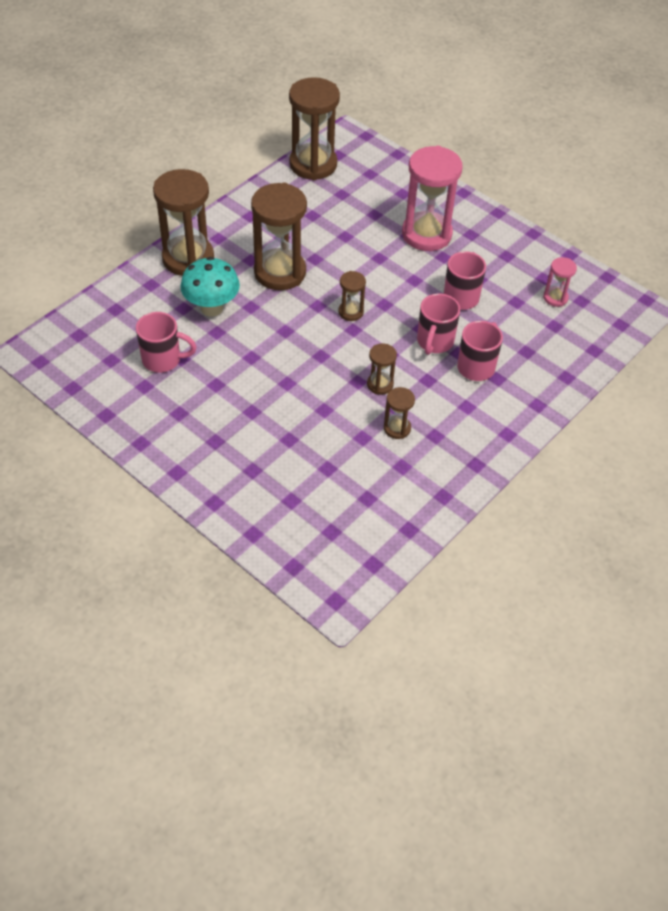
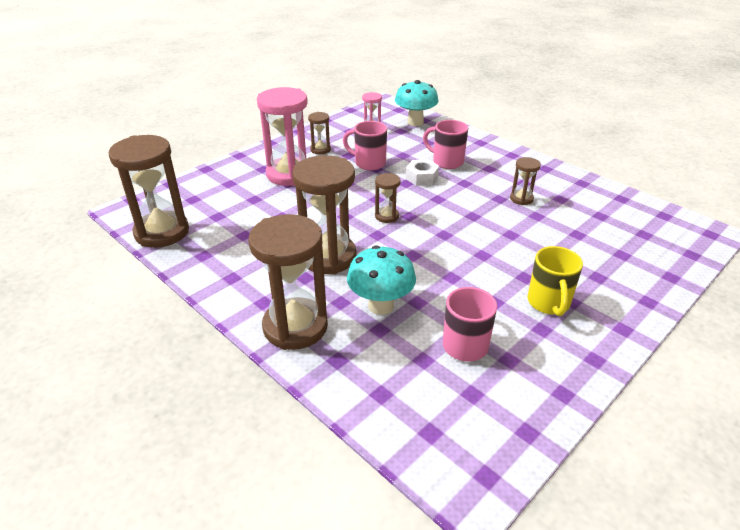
camera: 85 degrees left, 15 degrees down
(213, 423) = (548, 303): none -> yellow mug
(380, 384) = (474, 205): brown hourglass -> brown hourglass (320, 149)
(434, 342) = (422, 177): pink mug -> white nut
(582, 340) = (415, 122): none -> turquoise mushroom

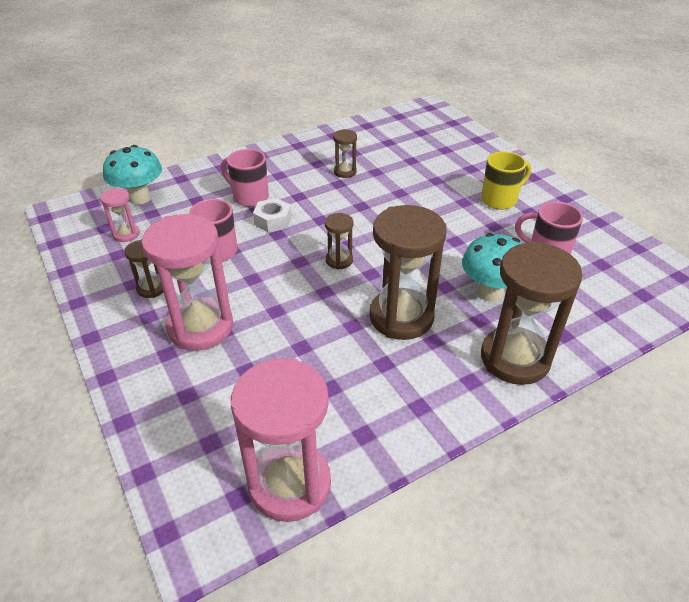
camera: 75 degrees left, 5 degrees up
(162, 232) = (290, 484): brown hourglass -> pink hourglass
(446, 162) = (249, 197): pink mug -> pink mug turned 75 degrees clockwise
(548, 303) = (500, 200): yellow mug -> yellow mug turned 45 degrees counterclockwise

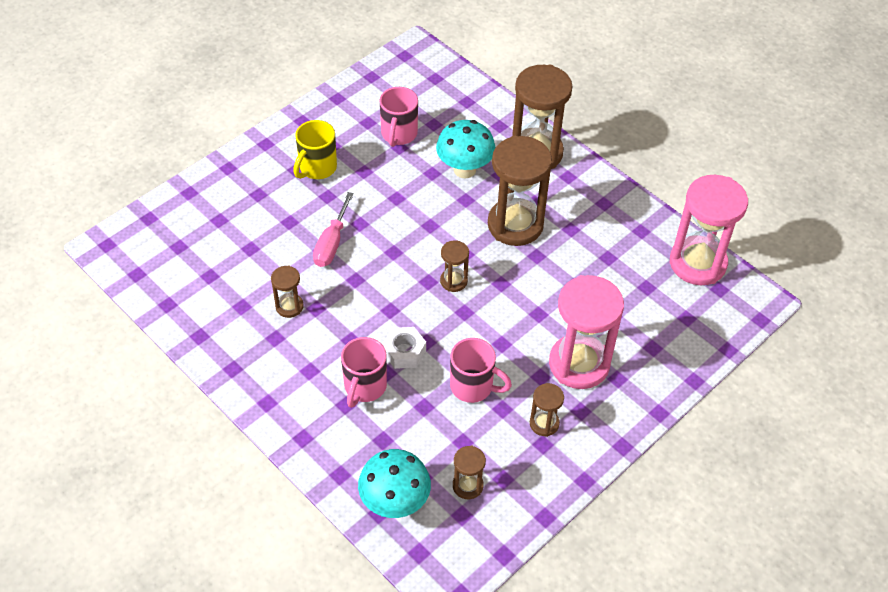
camera: 105 degrees left, 10 degrees up
(126, 234) = (467, 486): pink hourglass -> brown hourglass
(406, 198) = (332, 243): none -> pink screwdriver
(500, 200) = (317, 168): yellow mug -> yellow mug turned 105 degrees counterclockwise

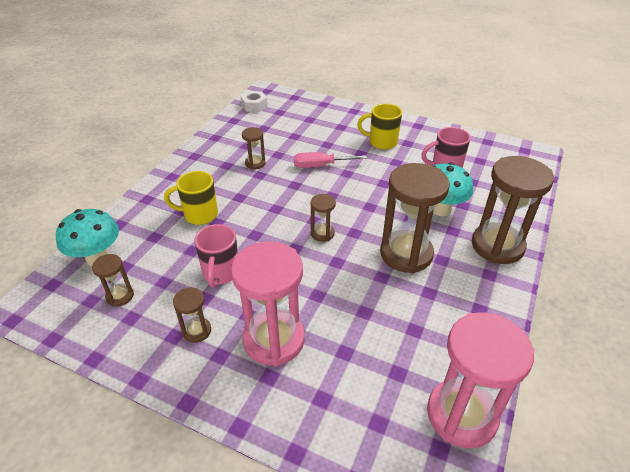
camera: 70 degrees right, 10 degrees down
(364, 387) = (199, 215): pink mug -> yellow mug
(404, 352) = (239, 226): white nut -> white nut (254, 106)

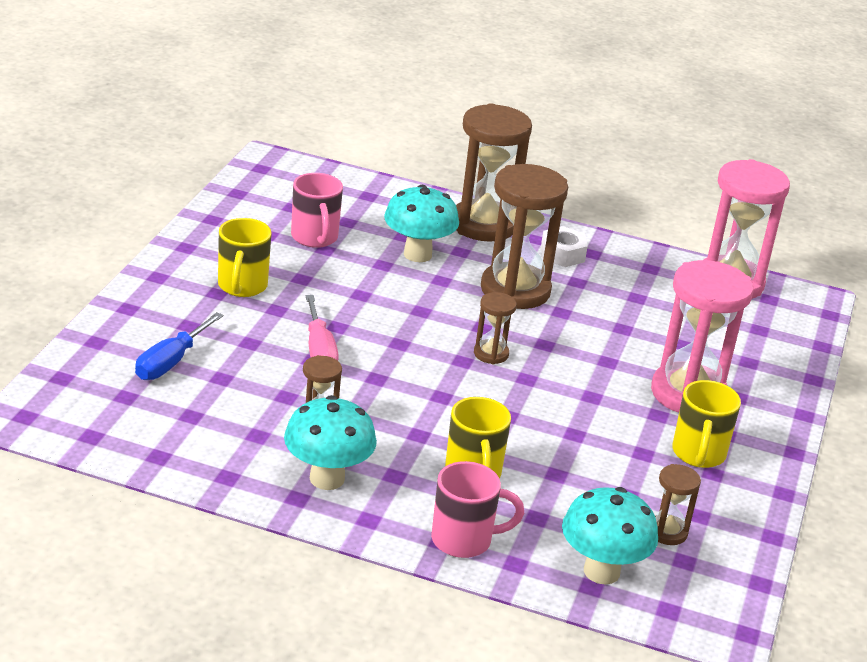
camera: 100 degrees left, 10 degrees down
(197, 331) = (698, 454): brown hourglass -> yellow mug
(207, 165) = (327, 478): none -> turquoise mushroom
(221, 273) = (595, 442): pink mug -> pink mug (464, 540)
(254, 106) = (96, 430): white nut -> white nut (562, 254)
(307, 122) = (171, 362): none -> blue screwdriver

